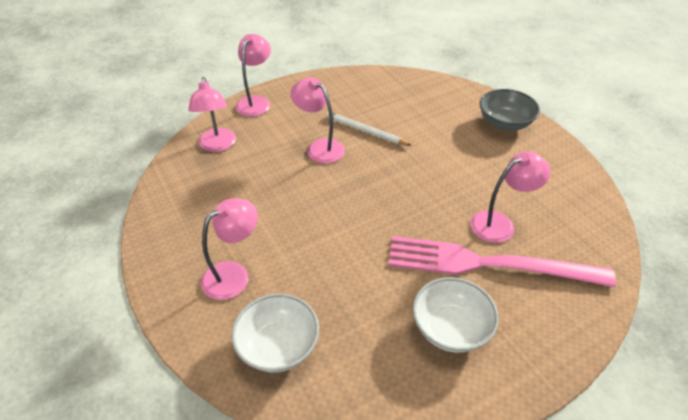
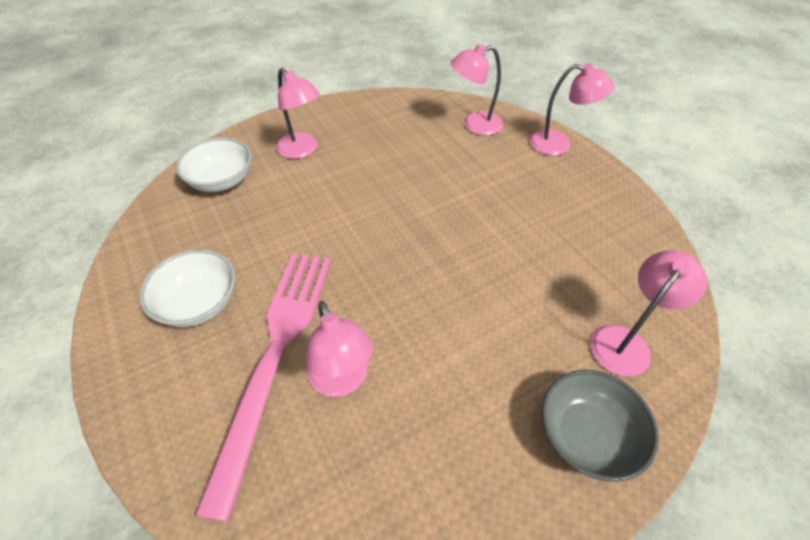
camera: 90 degrees right, 5 degrees up
(319, 147) = (482, 199): pink lamp -> pink lamp (626, 341)
(365, 131) = (523, 242): white pencil -> none

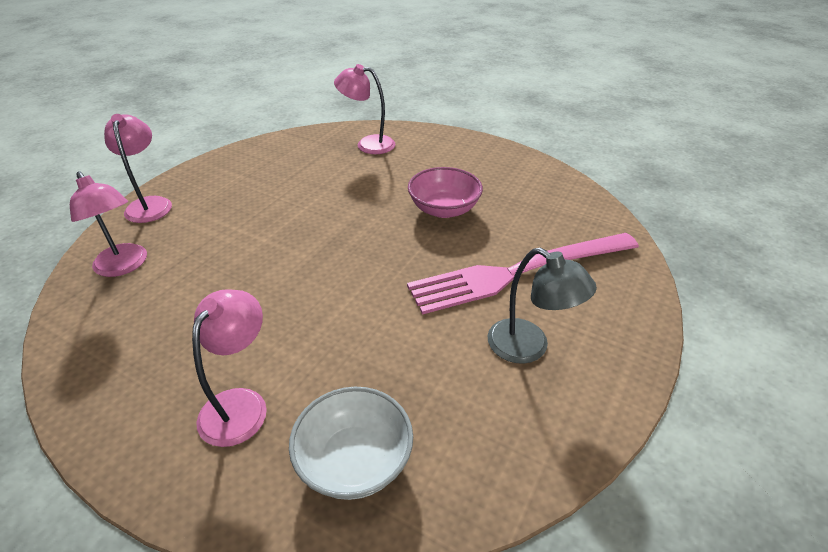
camera: 120 degrees left, 10 degrees down
(199, 303) = (529, 347): white bowl -> grey lamp
(342, 381) = (502, 232): pink lamp -> none
(422, 348) = (444, 209): none -> pink bowl
(586, 435) = (441, 146): grey bowl -> none

